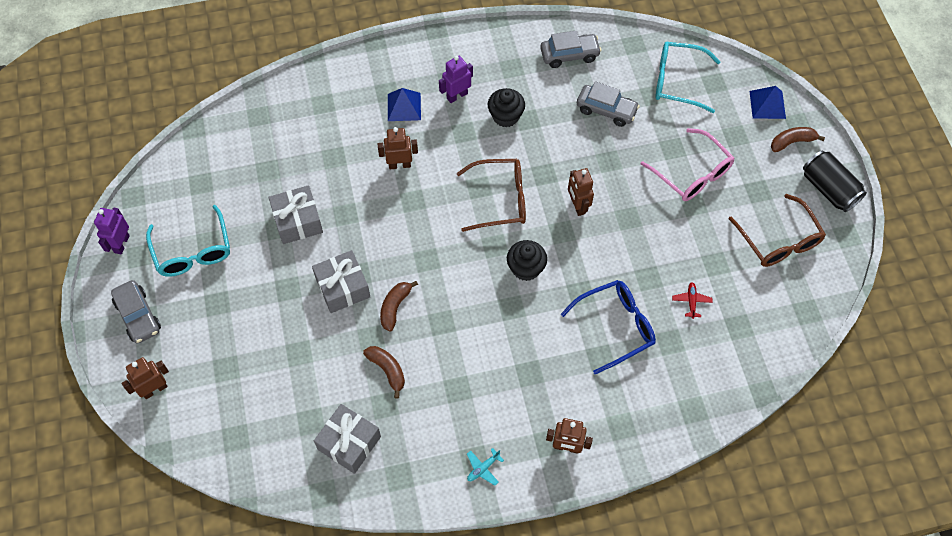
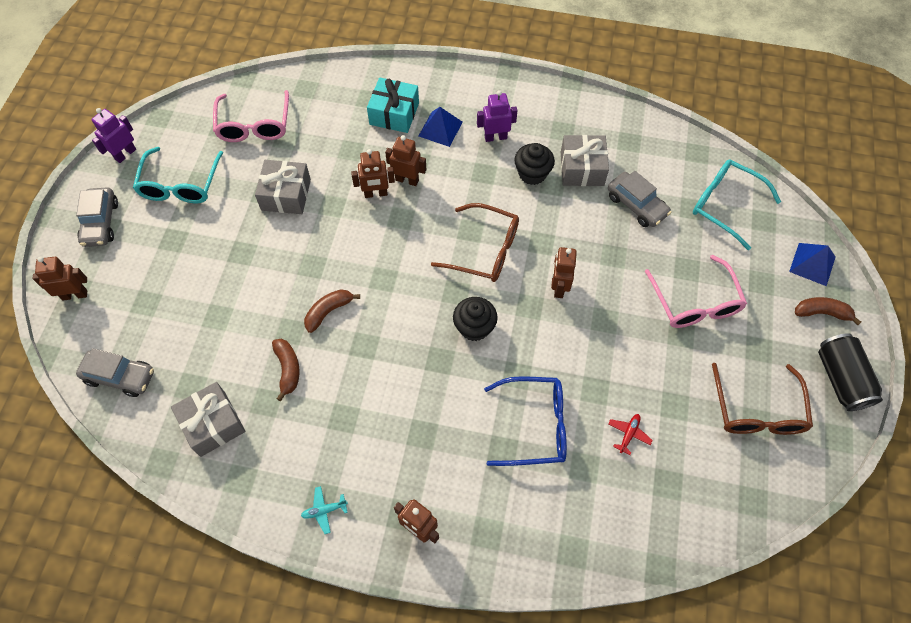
camera: 25 degrees right, 0 degrees up
(230, 169) = (254, 125): none -> pink glasses
(342, 287) = (291, 272): grey gift -> grey gift (582, 169)
(354, 108) = (394, 114): none -> turquoise gift
(378, 188) = (376, 194): none -> brown robot
(569, 55) = (626, 139): grey car -> grey car (120, 376)

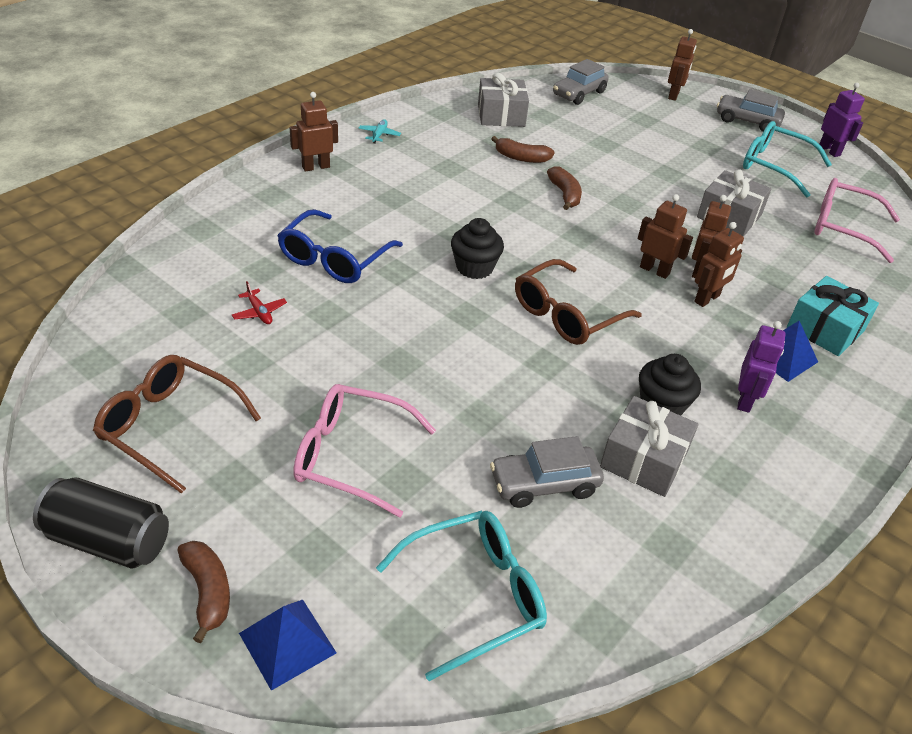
camera: 115 degrees right, 20 degrees down
(558, 287) = (473, 347): brown robot -> brown robot (654, 270)
(822, 313) = (208, 592): brown banana -> brown banana turned 60 degrees counterclockwise

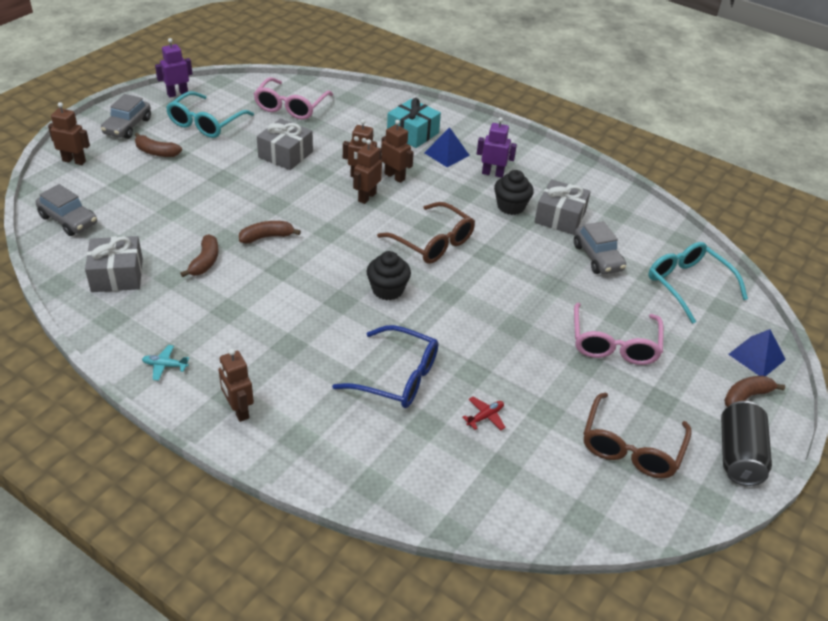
camera: 95 degrees left, 0 degrees up
(704, 136) = (156, 152): none -> brown banana

